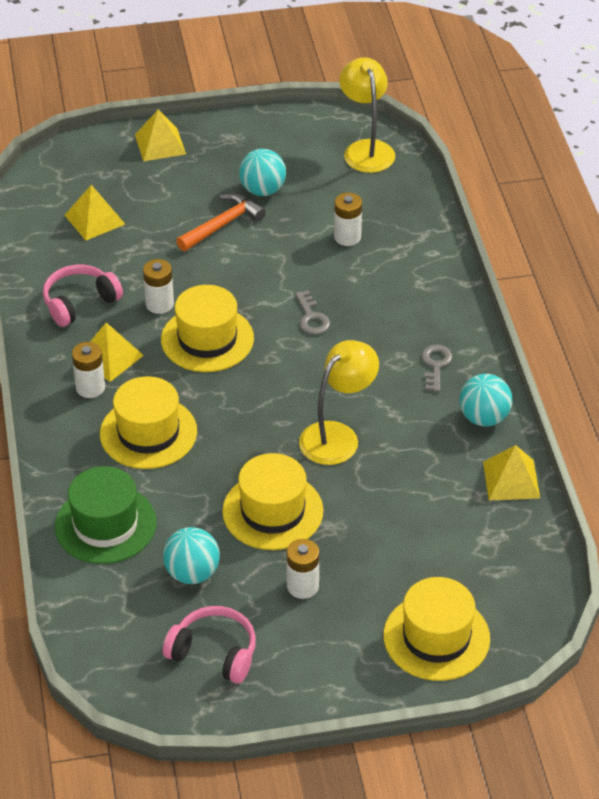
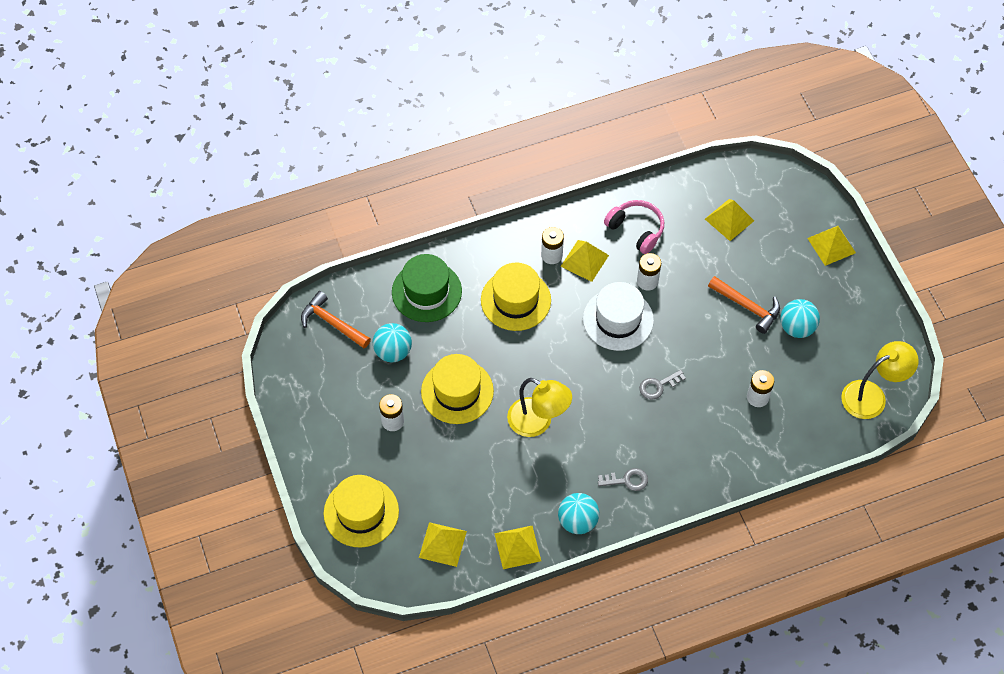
camera: 80 degrees right, 15 degrees up
(125, 638) = (332, 323): none -> orange hammer
(207, 339) = (618, 319): yellow hat -> white hat
(214, 653) = (328, 377): pink headphones -> none
(496, 554) = (442, 544): none -> yellow pyramid

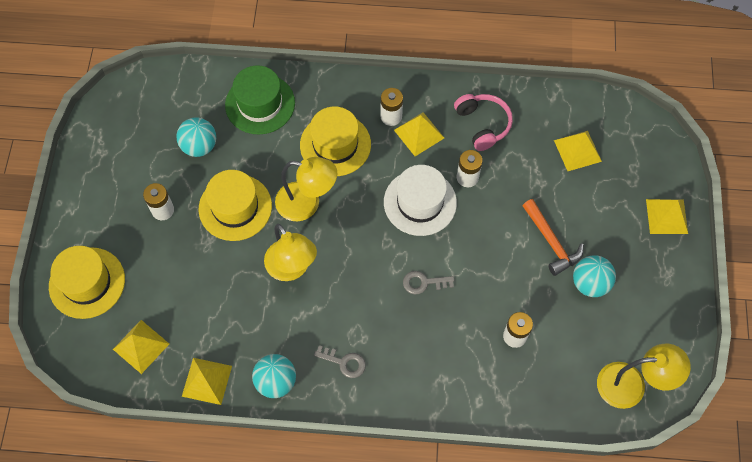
camera: 25 degrees right, 5 degrees up
(332, 323) = (162, 98): orange hammer -> none
(519, 361) = (307, 203): none -> yellow lamp

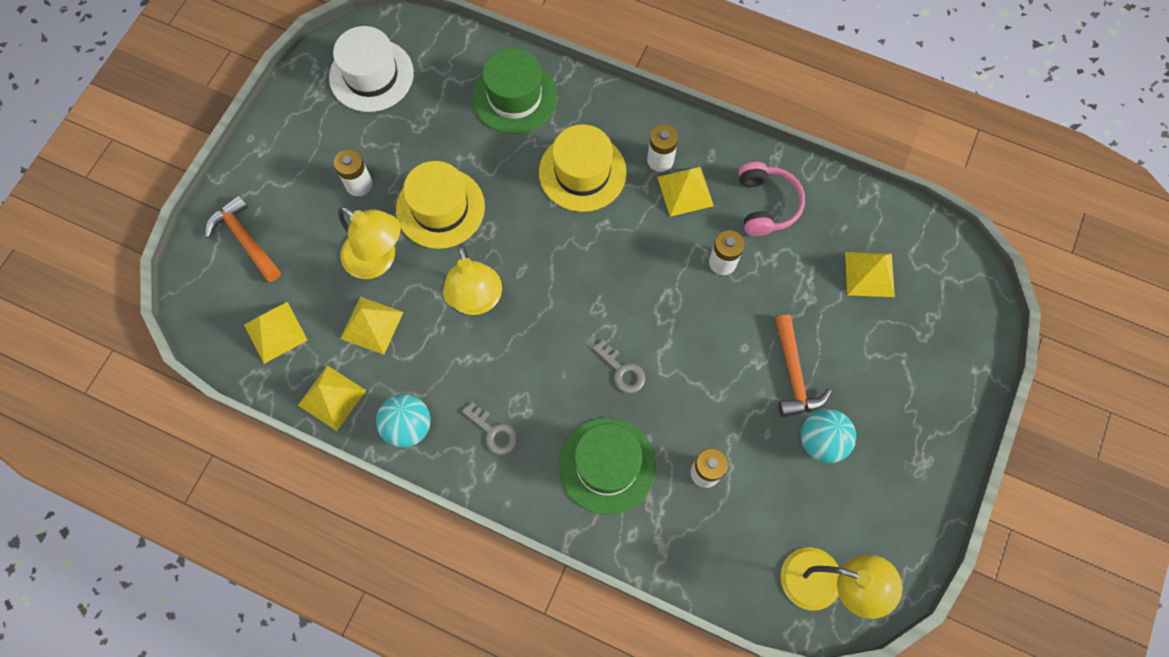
camera: 20 degrees right, 5 degrees up
(87, 283) = (245, 239): yellow hat -> orange hammer
(199, 146) = (428, 124): turquoise ball -> none
(307, 203) = (523, 231): yellow lamp -> yellow lamp (378, 260)
(420, 202) = (654, 273): white hat -> white hat (371, 75)
(424, 283) = (622, 370): grey key -> grey key turned 150 degrees counterclockwise
(440, 356) = (607, 465): none -> green hat
(667, 216) = (950, 391): yellow pyramid -> yellow pyramid (372, 325)

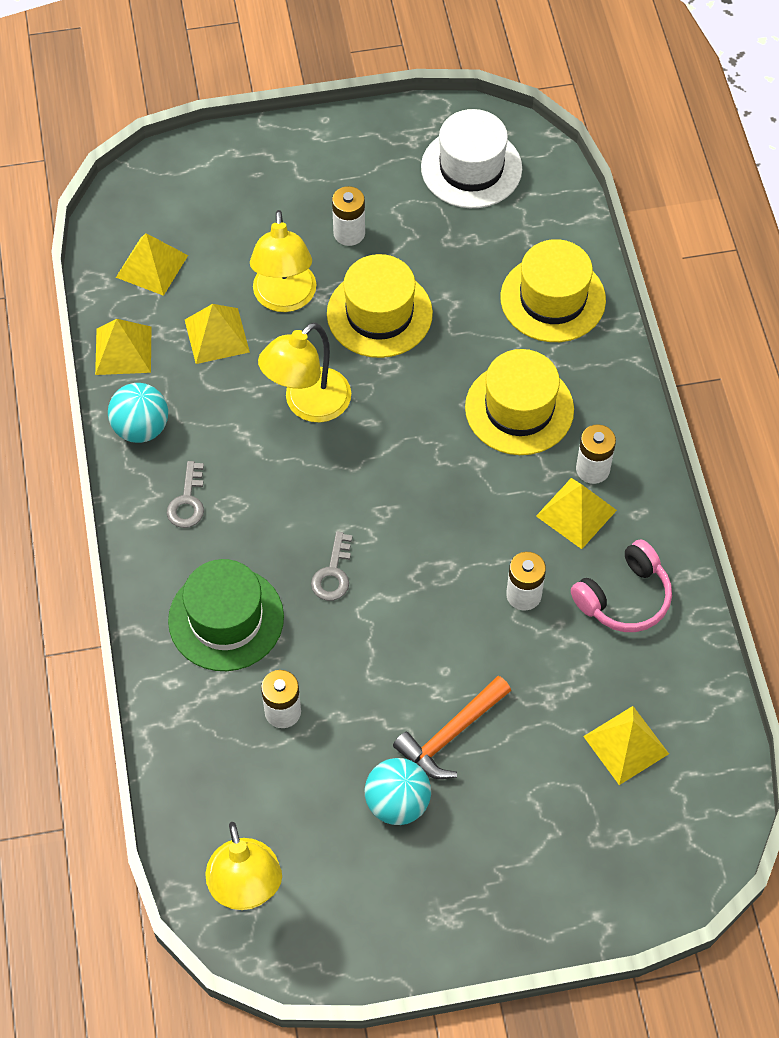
camera: 55 degrees right, 10 degrees down
(245, 239) = (222, 183): orange hammer -> none
(514, 96) = (552, 299): green hat -> yellow hat

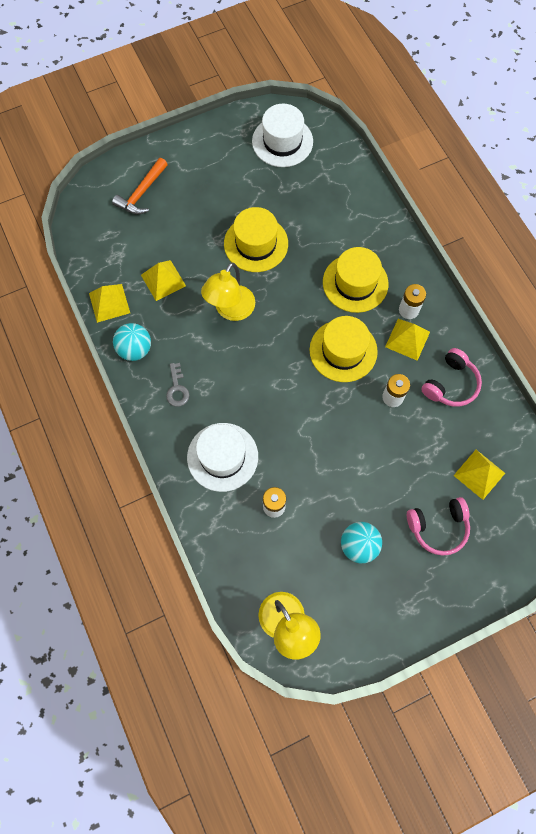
camera: 15 degrees left, 10 degrees up
(152, 266) = (110, 245): yellow pyramid -> none
(226, 619) = (222, 457): green hat -> white hat
(284, 299) = (197, 247): yellow lamp -> none
(333, 573) = (277, 412): grey key -> none
(349, 233) = (223, 198): white battery -> none
(451, 734) = (377, 494): orange hammer -> orange hammer (142, 193)
(533, 808) = (438, 527): none -> pink headphones
(552, 299) = (354, 211): yellow hat -> yellow hat (343, 351)

